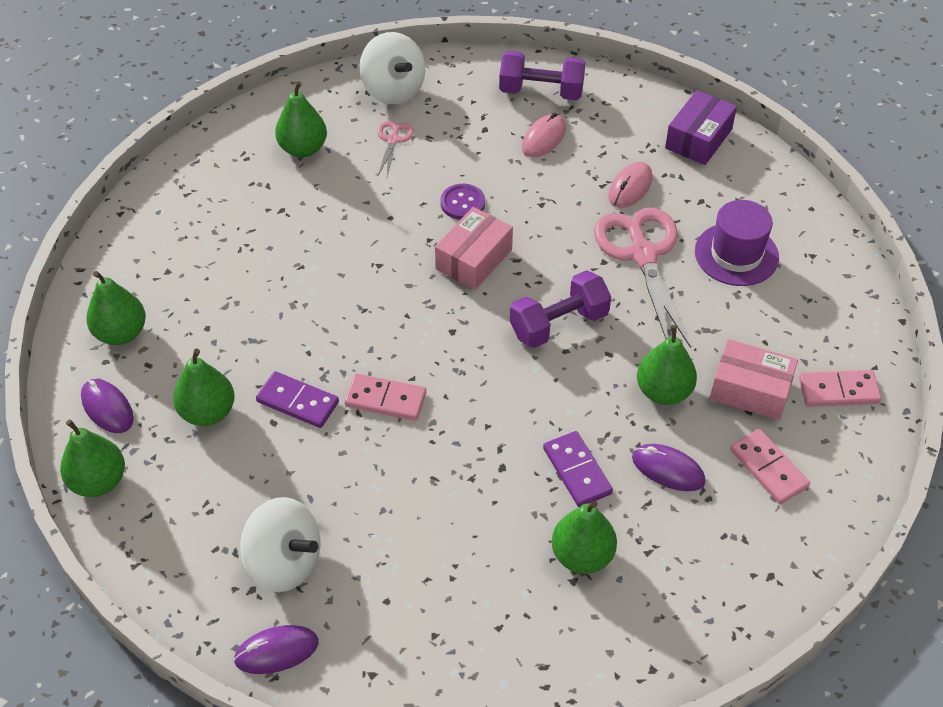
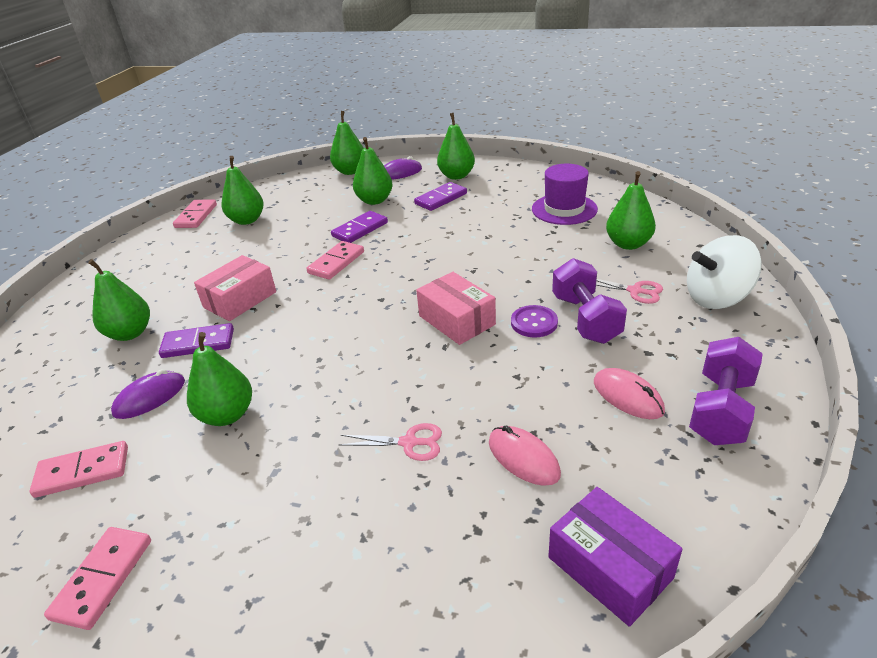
camera: 110 degrees right, 15 degrees down
(199, 334) = (441, 199): none -> purple domino
(276, 651) = (196, 216): purple mouse -> pink domino
(284, 562) = (247, 220): white spinning top -> green pear
(559, 324) = (351, 360): purple dumbbell -> purple dumbbell (585, 319)
(642, 254) = (409, 443): pink scissors -> pink scissors, size x0.47
(736, 254) = (366, 540): purple hat -> purple hat (564, 209)
(750, 390) = (174, 486): pink box -> pink box (240, 299)

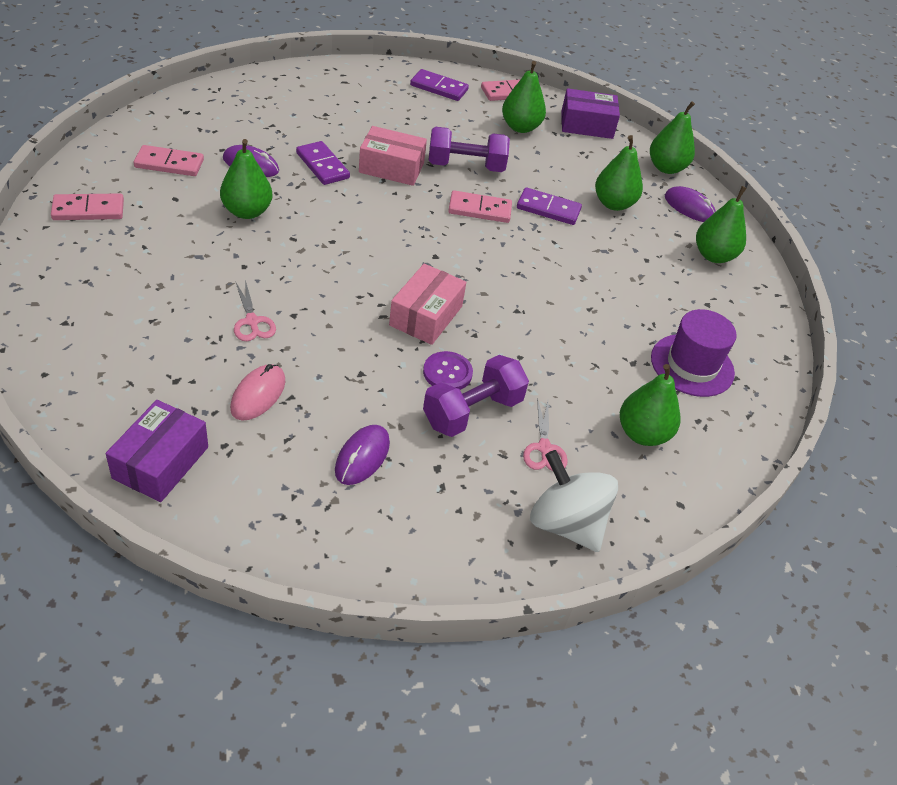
camera: 55 degrees right, 10 degrees up
(83, 471) = (169, 163): pink domino -> pink domino turned 45 degrees counterclockwise
(130, 333) = (319, 124): green pear -> none
(272, 191) = (586, 125): none -> purple box
(441, 199) = (650, 254): purple domino -> purple domino (439, 88)
(627, 396) = (362, 457): pink mouse -> purple mouse
(721, 410) = (369, 530): purple dumbbell -> purple dumbbell (466, 166)

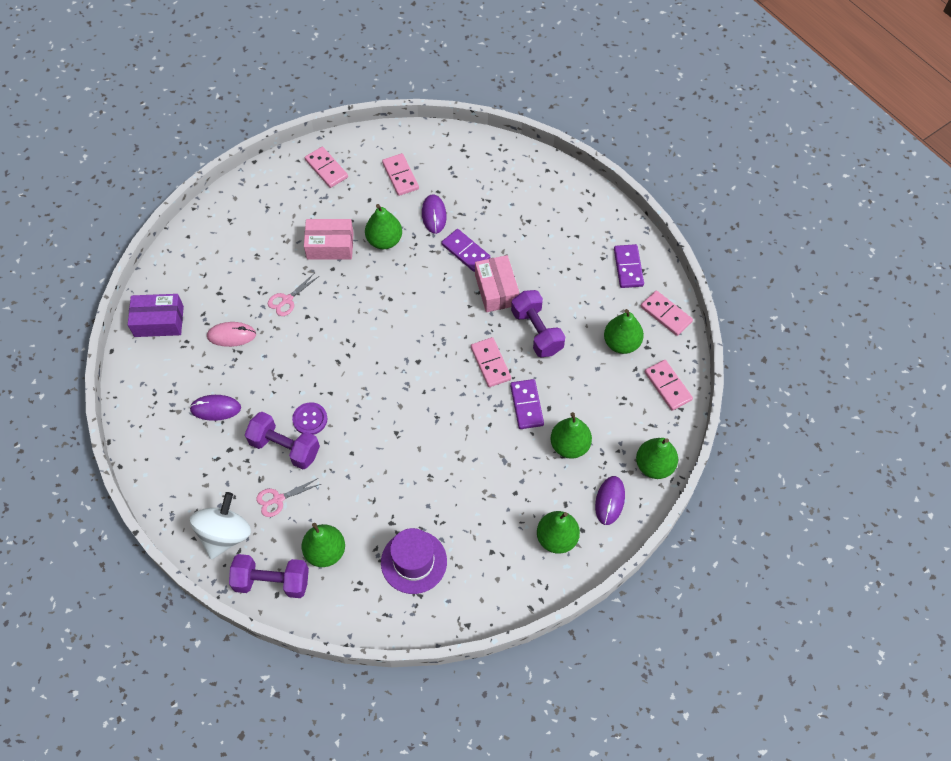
camera: 70 degrees right, 15 degrees up
(322, 165) = (465, 251): purple domino -> purple domino turned 75 degrees counterclockwise
(426, 316) = (354, 384): pink box -> pink box (330, 246)
(586, 125) = (667, 386): purple box -> pink domino
(660, 501) = (272, 582): none -> purple dumbbell

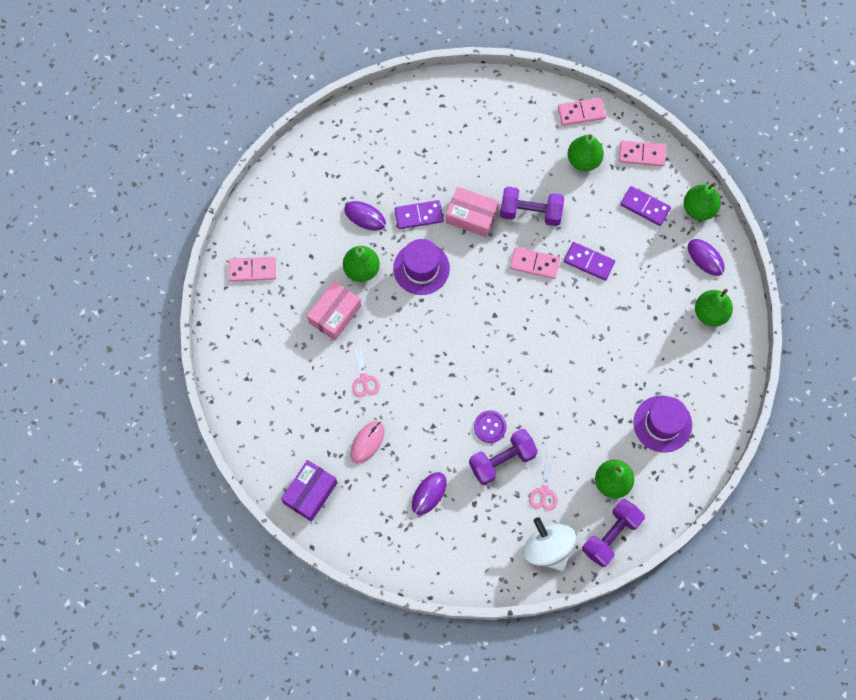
camera: 55 degrees left, 10 degrees up
(400, 176) = (305, 217): pink domino -> none
(419, 281) = (421, 268): none -> purple hat
(569, 445) = (643, 255): green pear -> none
(628, 267) = (521, 109): purple domino -> purple domino (645, 207)

